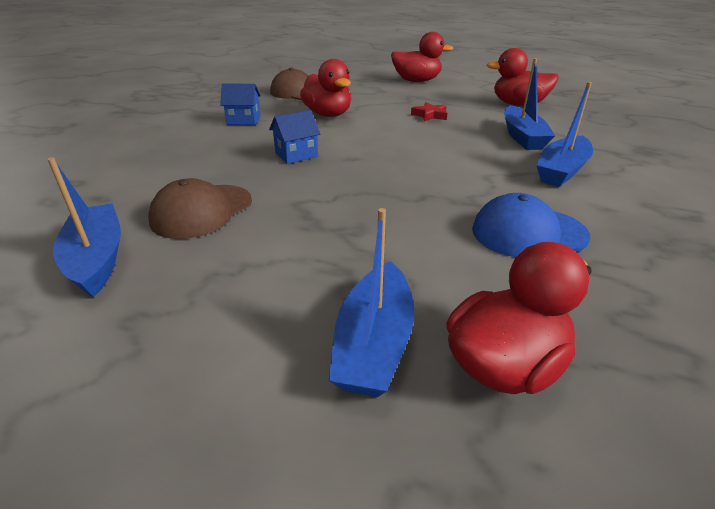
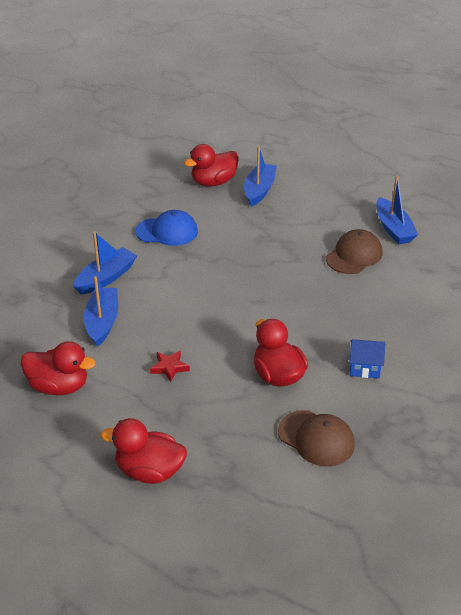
camera: 175 degrees left, 5 degrees up
(296, 155) = (303, 308): blue house -> none

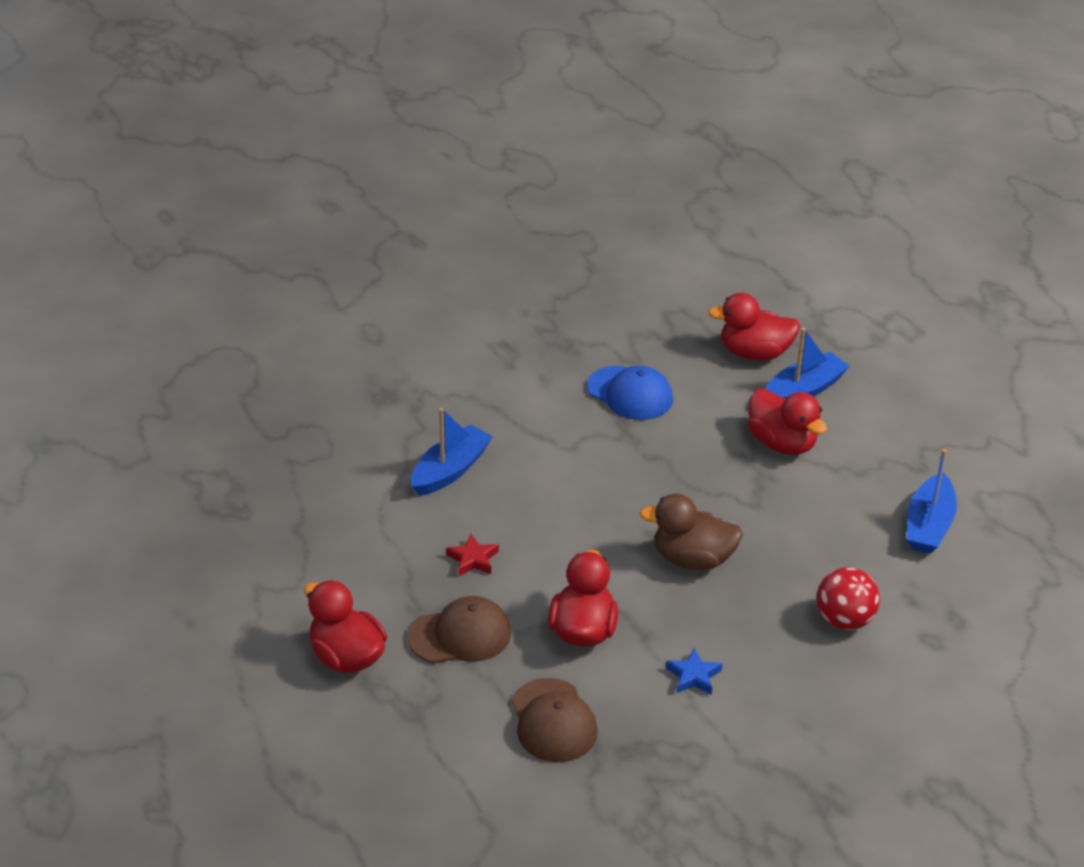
camera: 35 degrees right, 0 degrees up
(59, 386) = (339, 520): red duck -> red duck (782, 443)
(106, 278) = (503, 419): blue boat -> none
(295, 304) = (692, 559): none -> brown duck
(354, 255) = (834, 535): brown cap -> brown cap (460, 635)
(364, 368) = (693, 676): blue house -> blue star
(407, 297) = (844, 620): none -> red ball

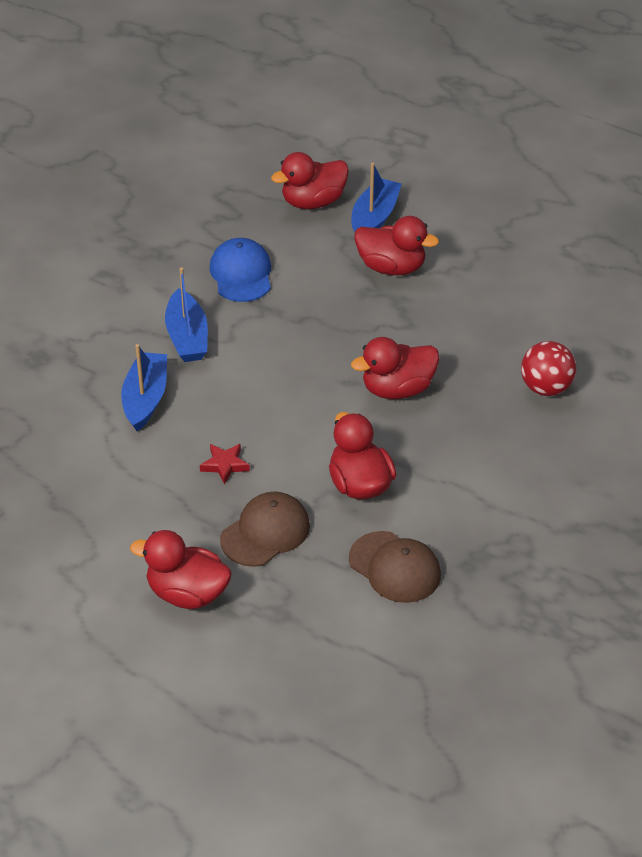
camera: 30 degrees left, 5 degrees up
(630, 393) = (241, 274): blue cap -> blue cap turned 105 degrees counterclockwise
(692, 559) = (397, 389): brown duck -> red duck
(693, 676) = (471, 481): blue star -> none
(929, 525) = (548, 287): blue boat -> blue boat (187, 337)

